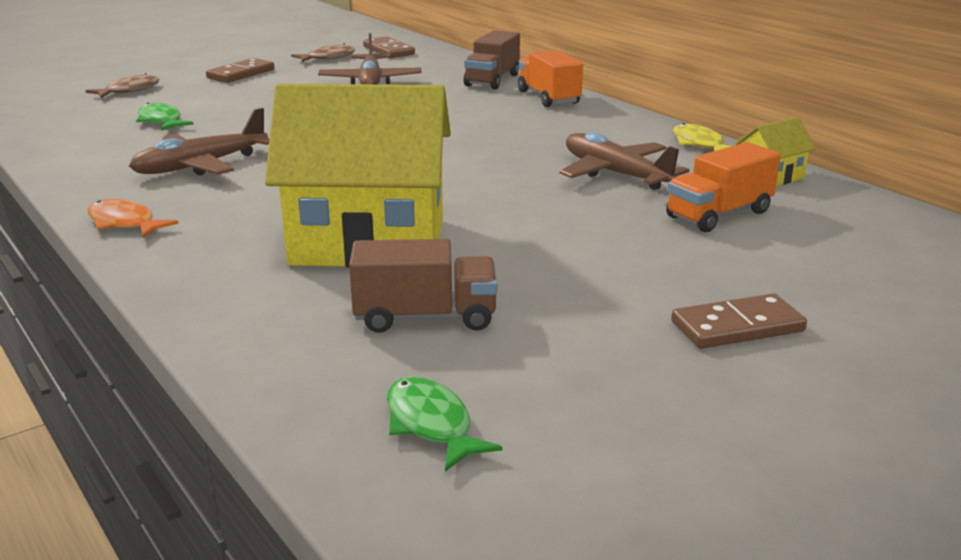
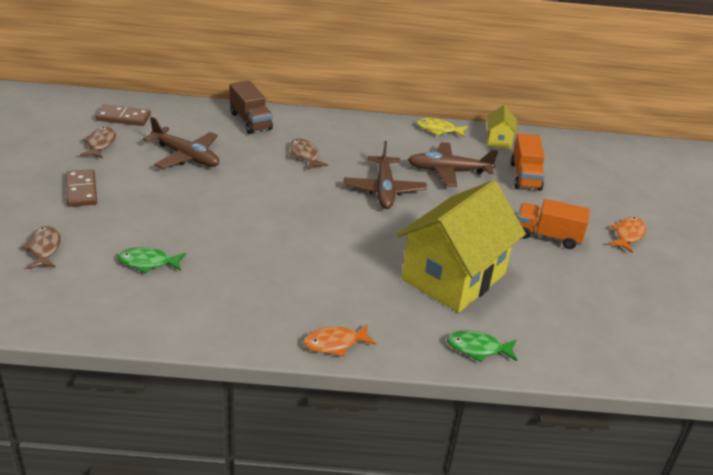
camera: 55 degrees left, 10 degrees up
(201, 166) = (268, 282): brown plane -> brown plane (384, 189)
(425, 317) = (553, 300): brown truck -> none
(431, 424) = (644, 342): green fish -> green fish (478, 348)
(479, 113) = (305, 155): none -> brown fish
(548, 97) = (310, 124): orange truck -> orange truck (547, 236)
(737, 326) = (628, 235): brown domino -> orange fish

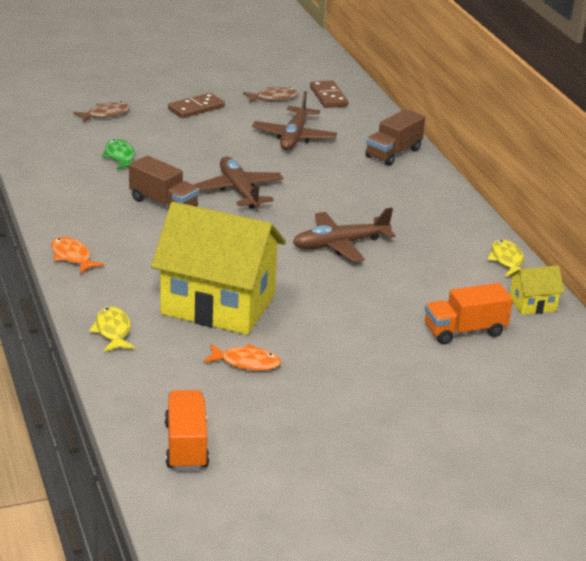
camera: 70 degrees right, 5 degrees down
(263, 260) = (163, 204): none -> brown truck
(305, 155) = (359, 192): brown fish -> none
(449, 171) = (420, 278): brown plane -> brown plane (239, 191)
(478, 348) = (113, 331): green fish -> yellow fish
(547, 236) = (346, 357): orange truck -> orange truck (186, 446)
(628, 235) = (404, 418): orange fish -> orange fish (246, 362)

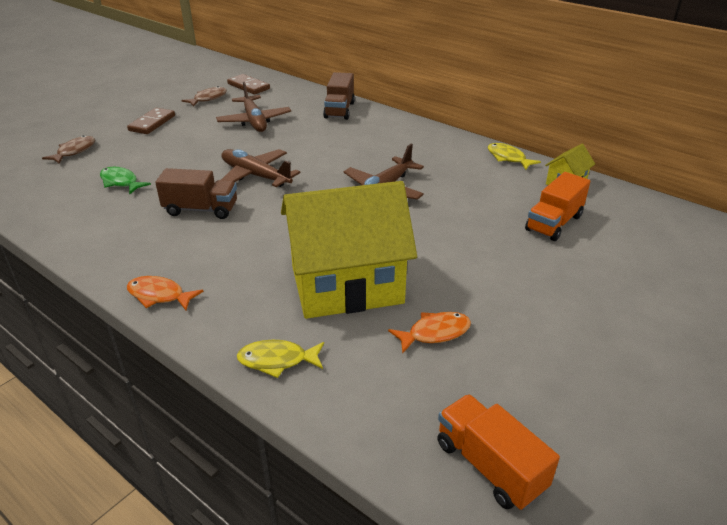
camera: 30 degrees left, 5 degrees up
(113, 331) = (277, 360): yellow fish -> yellow fish turned 45 degrees counterclockwise

